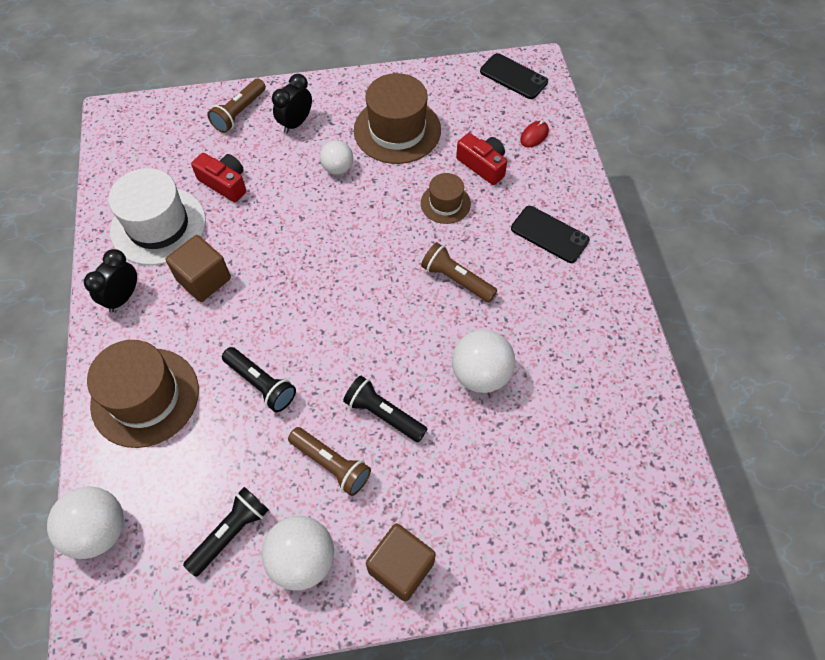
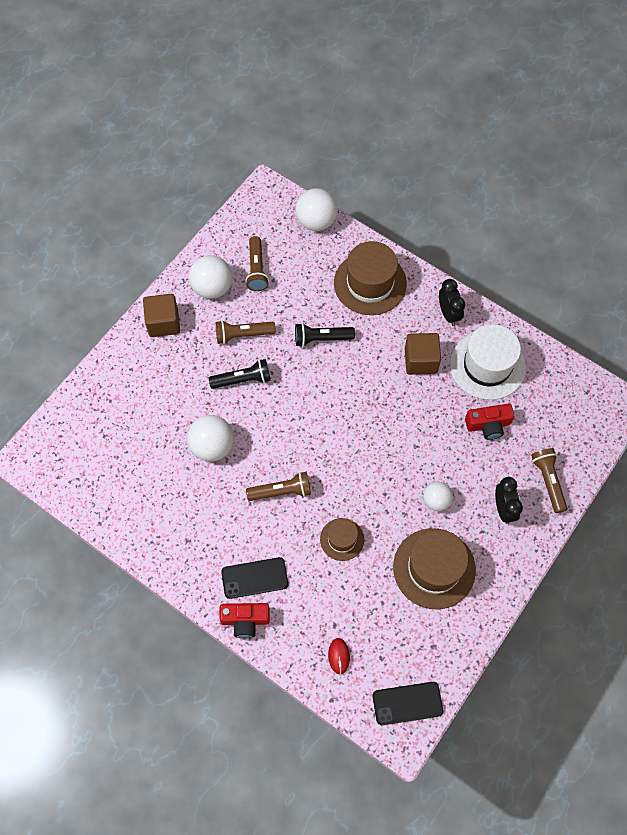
camera: 135 degrees right, 5 degrees up
(230, 533) = (256, 269): black flashlight -> brown flashlight
(483, 165) = (348, 594): red camera -> red camera (245, 620)

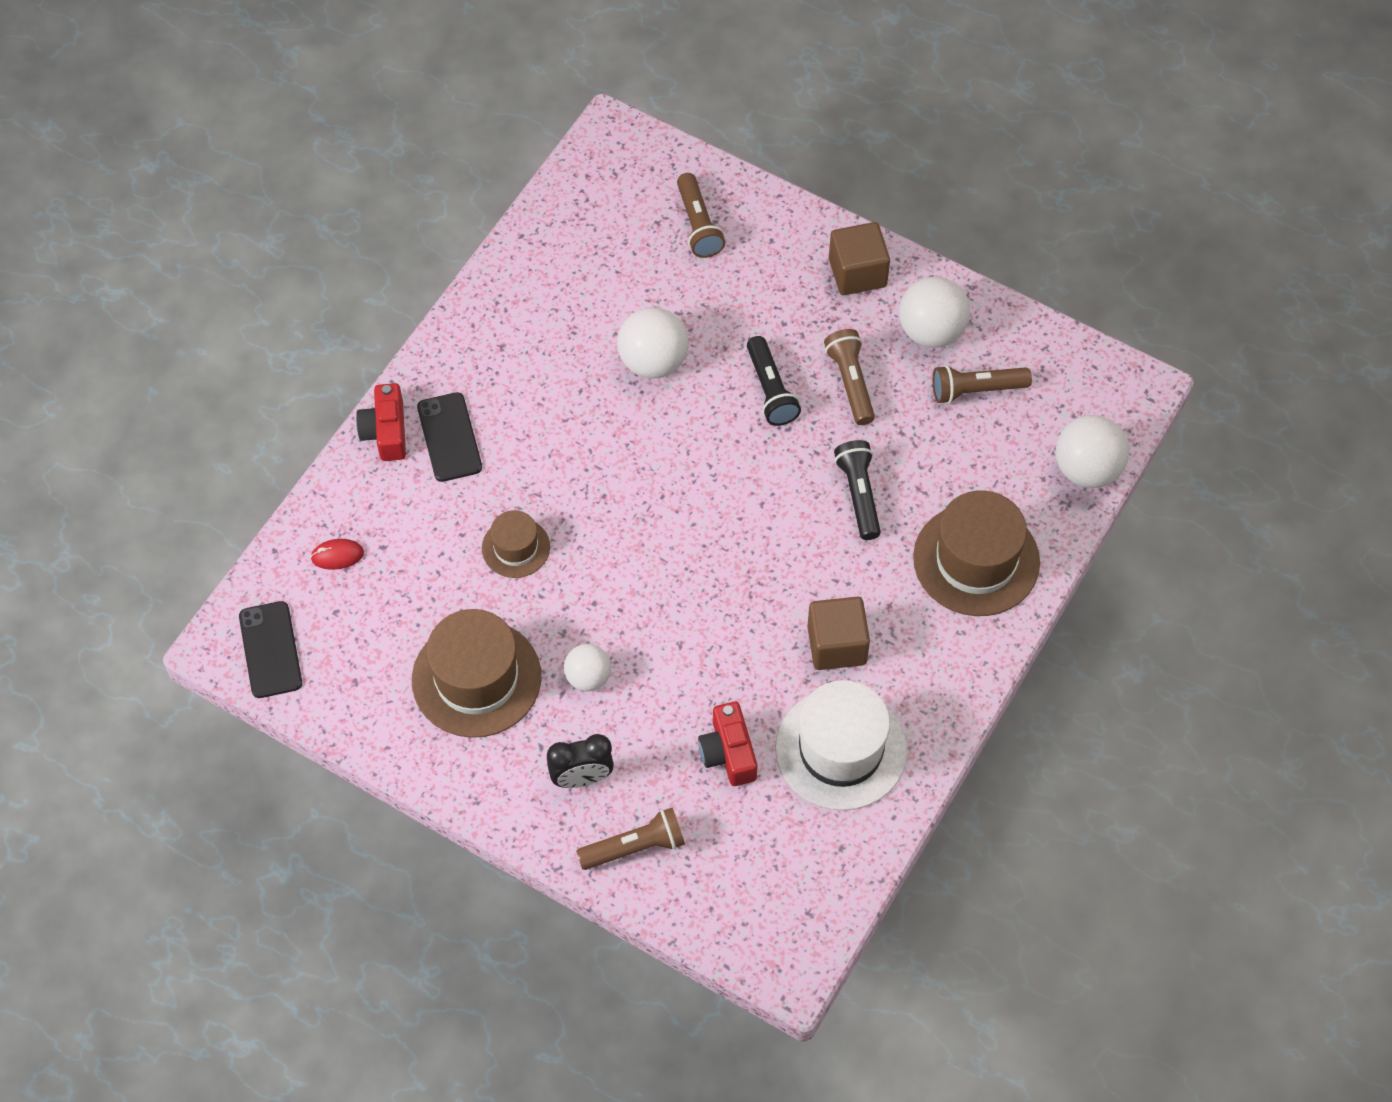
camera: 85 degrees right, 5 degrees down
(281, 491) = (587, 460): brown flashlight -> brown flashlight (698, 225)
(448, 314) = (933, 685): black clock -> none

